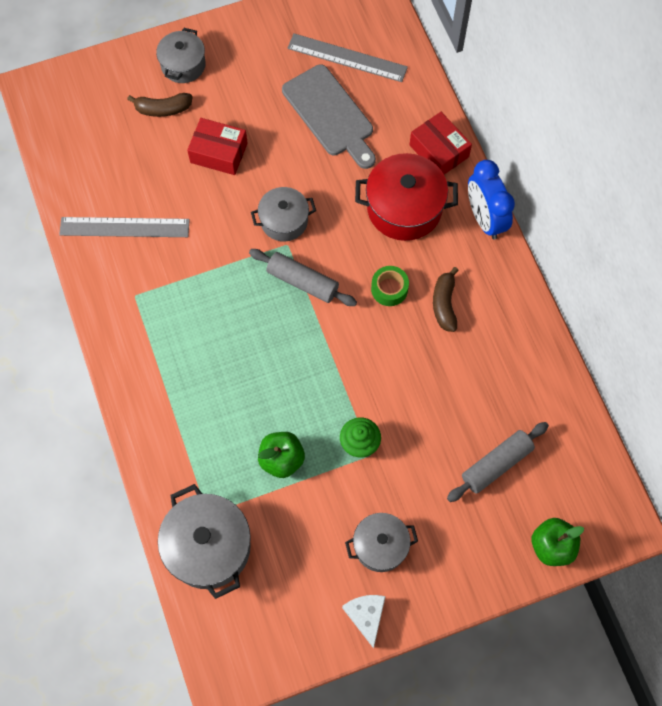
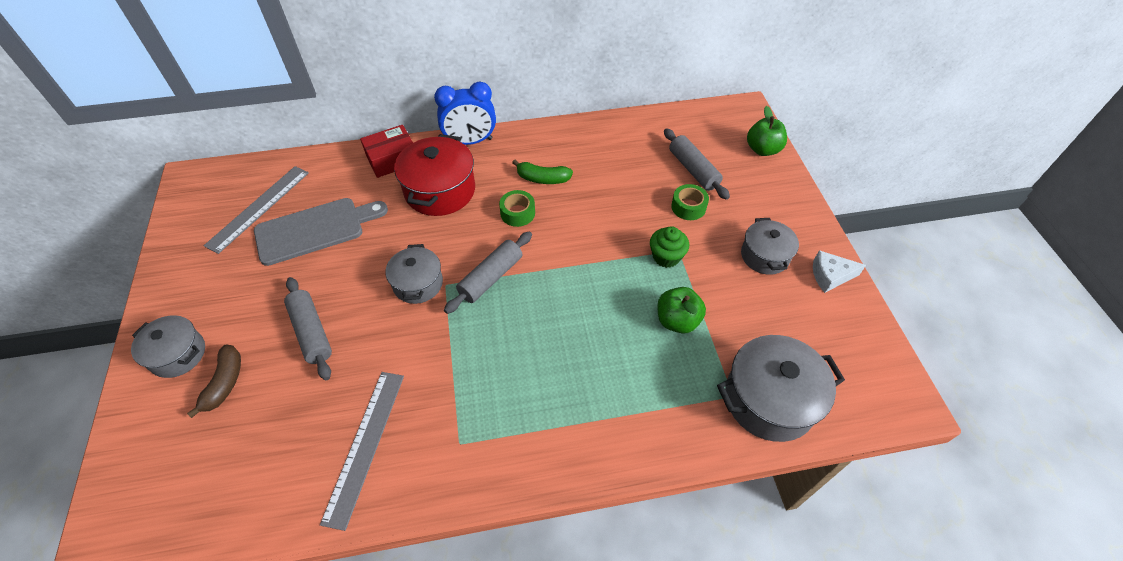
camera: 80 degrees left, 15 degrees down
(219, 153) = (311, 332): red box -> grey rolling pin
(435, 462) = (688, 207): none -> green tape
(444, 304) = (542, 179): brown banana -> green banana

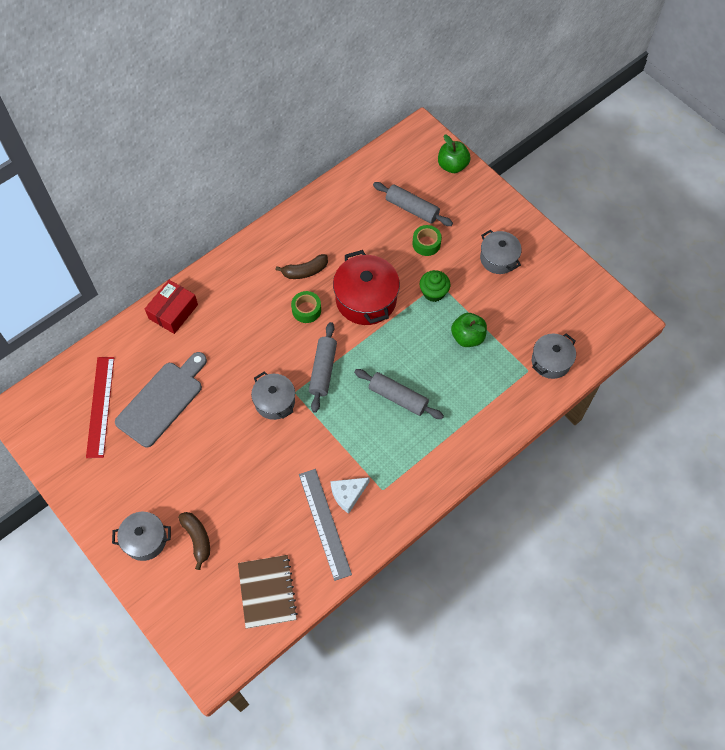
camera: 30 degrees left, 10 degrees up
(238, 490) = (267, 592): none -> brown notebook
(259, 208) = (100, 406): grey ruler -> red ruler
(311, 332) = (227, 475): grey rolling pin -> grey rolling pin (398, 397)
(440, 191) = (233, 320): red pot -> red pot (366, 299)
(470, 141) = (224, 265): blue clock -> none
(542, 179) = (305, 271): green banana -> brown banana
(769, 400) = (551, 361): grey pot -> grey pot, size x0.63
(830, 276) = (547, 253): white cheese -> white cheese (348, 494)

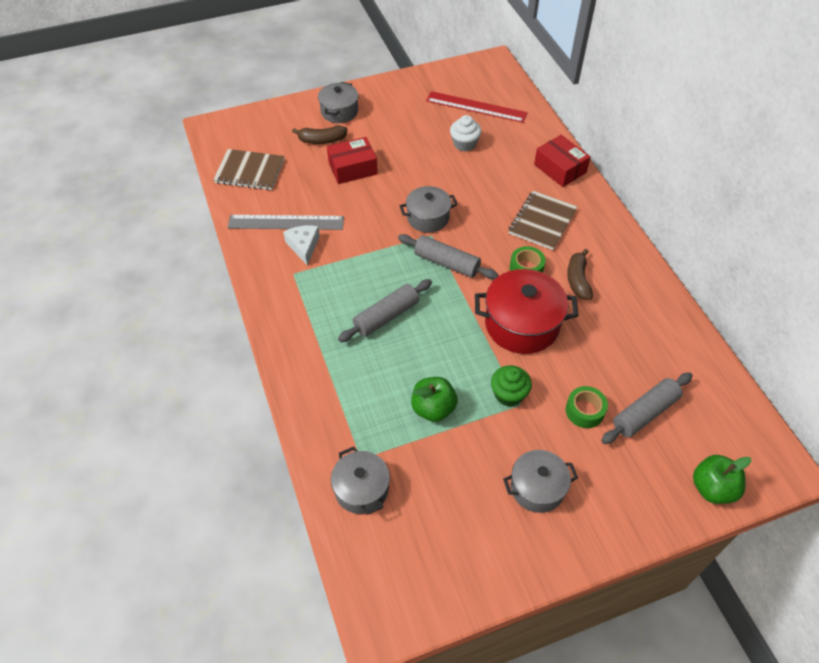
camera: 110 degrees right, 10 degrees down
(162, 401) = (464, 144): grey cutting board -> white cupcake
(230, 491) = (352, 168): none -> red box
(247, 310) = (542, 221): none -> brown notebook

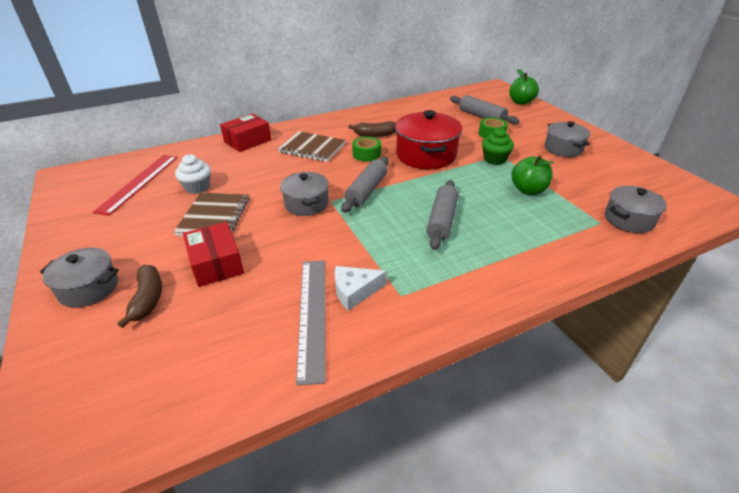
camera: 95 degrees left, 15 degrees down
(250, 171) = (194, 377): brown notebook -> brown notebook (214, 216)
(386, 316) = (441, 220): grey rolling pin -> grey rolling pin turned 60 degrees clockwise

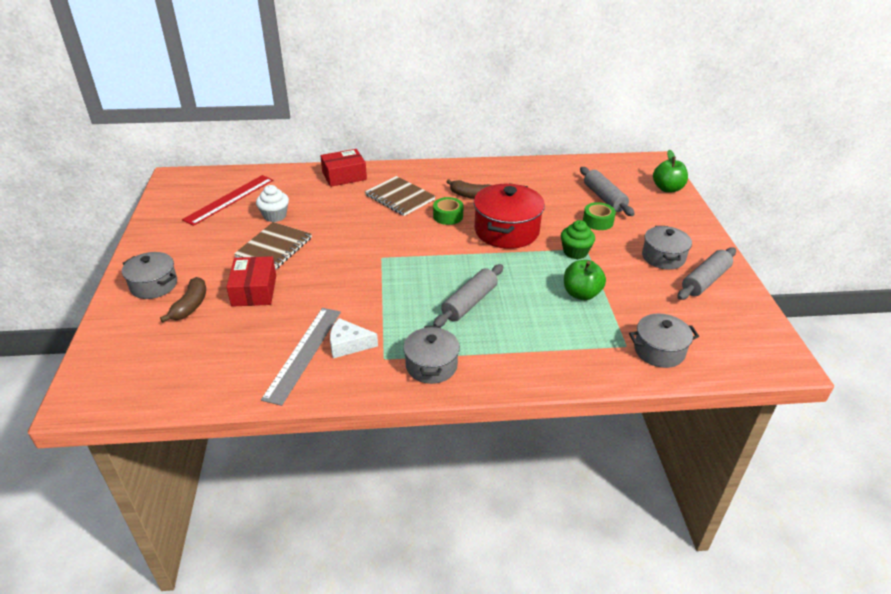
camera: 20 degrees right, 0 degrees up
(306, 204) = (358, 255): grey pot -> grey pot (431, 365)
(367, 191) = (421, 255): grey rolling pin -> grey rolling pin (705, 281)

